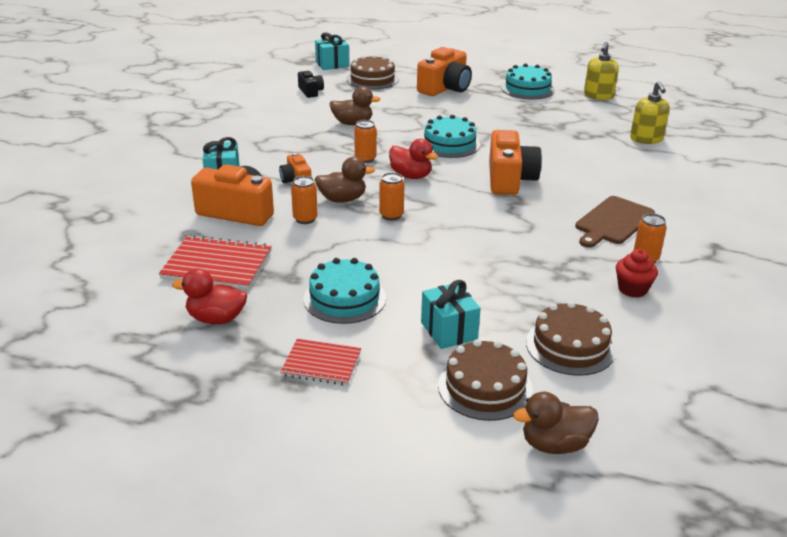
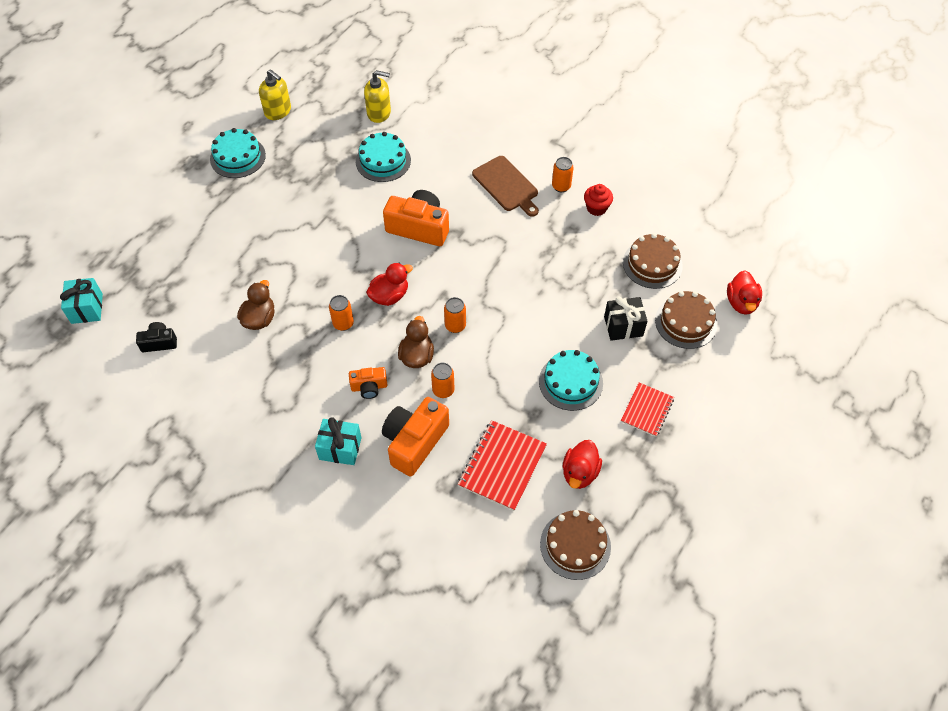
camera: 75 degrees left, 25 degrees up
(372, 79) = (151, 279): brown cake -> brown cake (575, 545)
(445, 88) = (205, 221): orange camera -> none
(449, 144) = (336, 251): turquoise cake -> turquoise cake (383, 161)
(449, 331) = (623, 326): turquoise gift -> black gift
(554, 444) = (741, 303): brown duck -> red duck

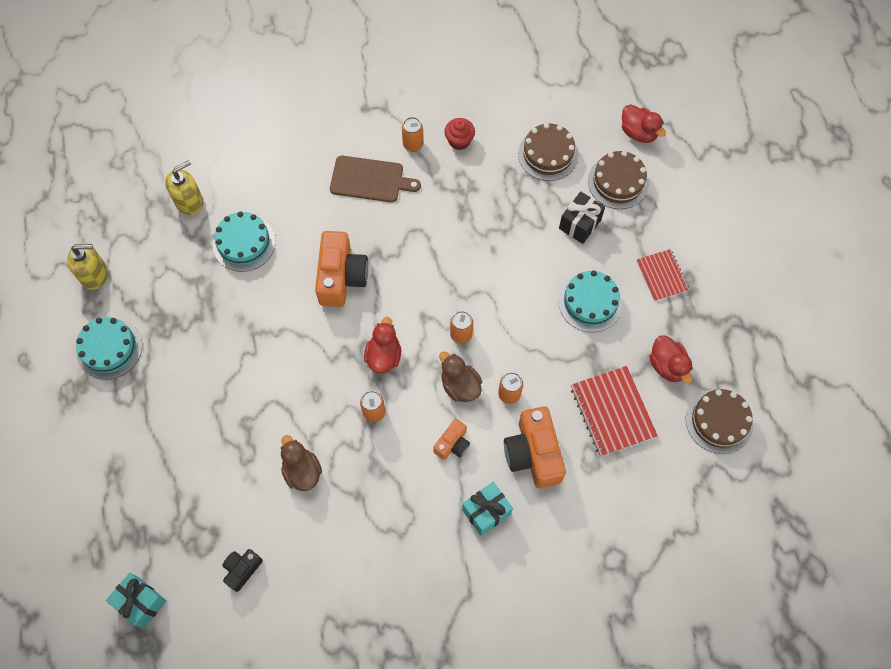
camera: 45 degrees left, 10 degrees up
(419, 227) = (341, 277): orange camera -> orange camera turned 120 degrees clockwise

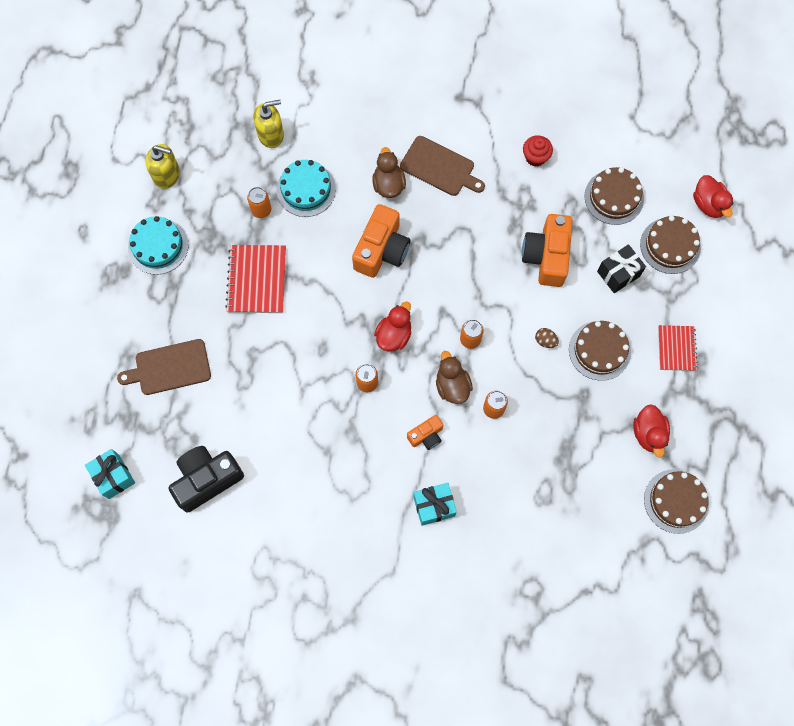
camera: 20 degrees right, 5 degrees up
(163, 467) = (169, 367): none -> brown cutting board
(242, 569) = (207, 479): black camera -> black camera, size x1.88
(302, 471) = (286, 413): brown duck -> brown duck (388, 184)
(413, 144) = (491, 147): orange can -> orange can (261, 210)
(533, 454) = (495, 470): orange camera -> orange camera (546, 256)
(534, 311) = (545, 341): none -> brown egg
(590, 302) = (599, 350): turquoise cake -> brown cake
(612, 412) = (581, 458): red notebook -> red notebook (257, 280)

